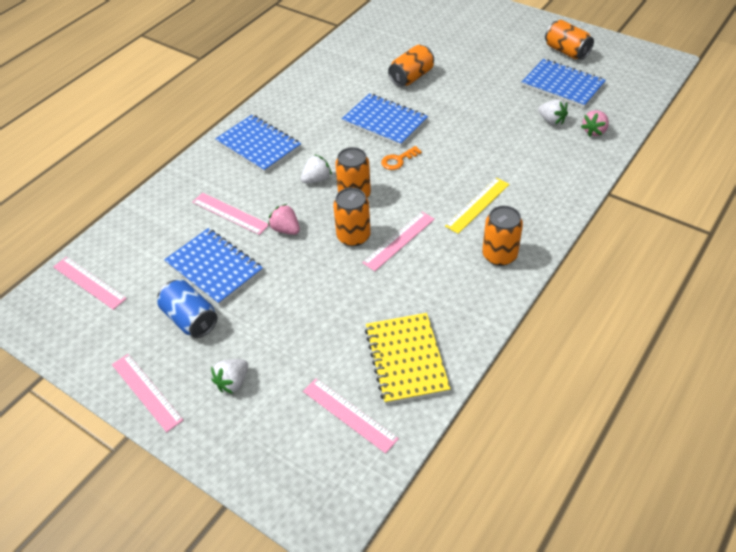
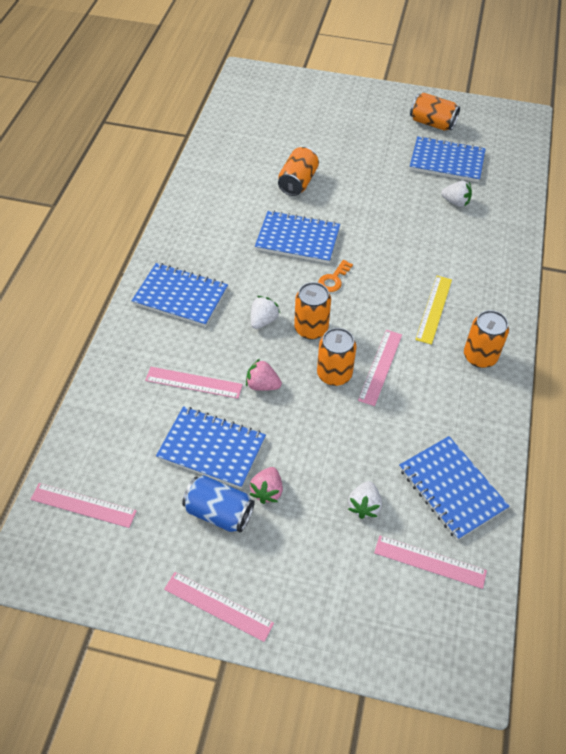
camera: 25 degrees left, 5 degrees up
(233, 382) = (301, 566): white strawberry -> white strawberry (364, 505)
(406, 359) = (452, 488): yellow notebook -> blue notebook
(594, 131) = (499, 205): pink strawberry -> pink strawberry (267, 491)

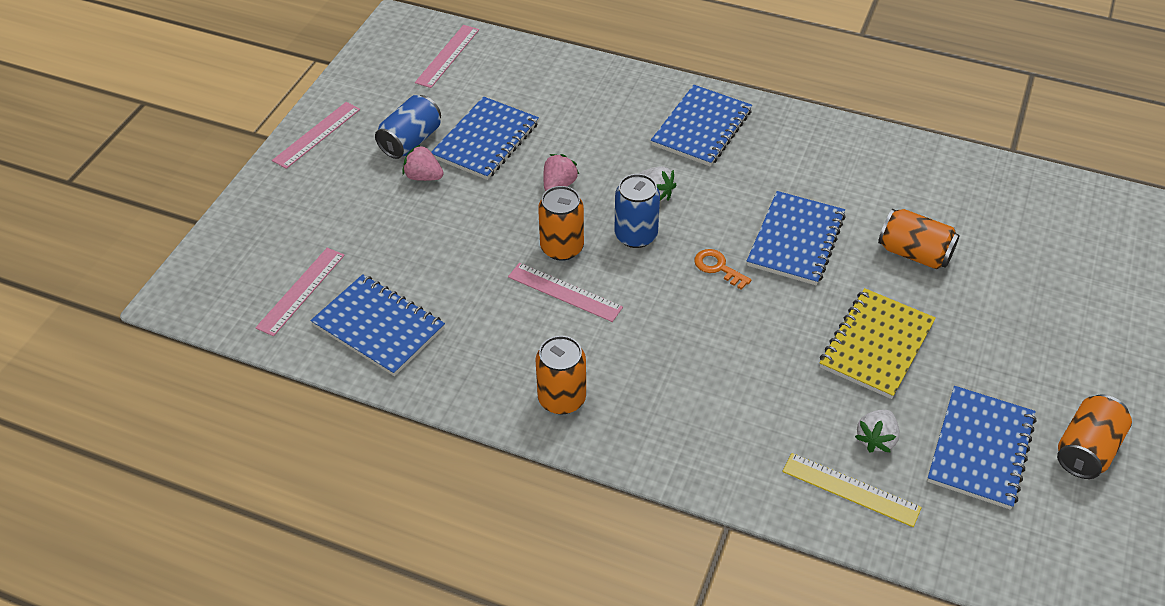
camera: 100 degrees right, 5 degrees down
(194, 382) = (574, 132): pink ruler -> none
(311, 329) = (636, 235): orange can -> blue can
(364, 505) = (382, 249): white strawberry -> none
(382, 201) = (876, 345): none -> yellow notebook
(434, 309) = (652, 365): yellow ruler -> yellow ruler (850, 490)
(452, 488) = (378, 327): blue notebook -> blue notebook turned 60 degrees clockwise

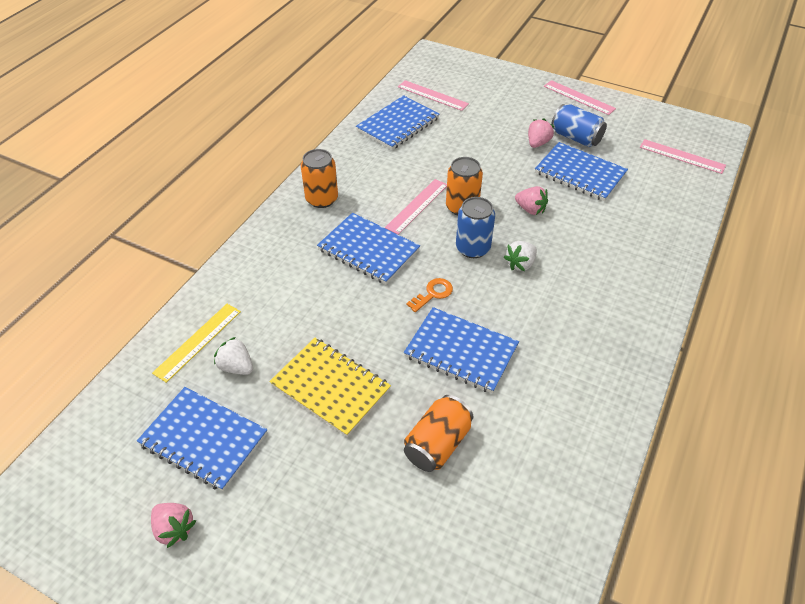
camera: 95 degrees right, 0 degrees up
(701, 128) = (610, 304): blue notebook -> blue notebook (368, 250)
(1086, 450) = (174, 528): orange can -> pink strawberry

